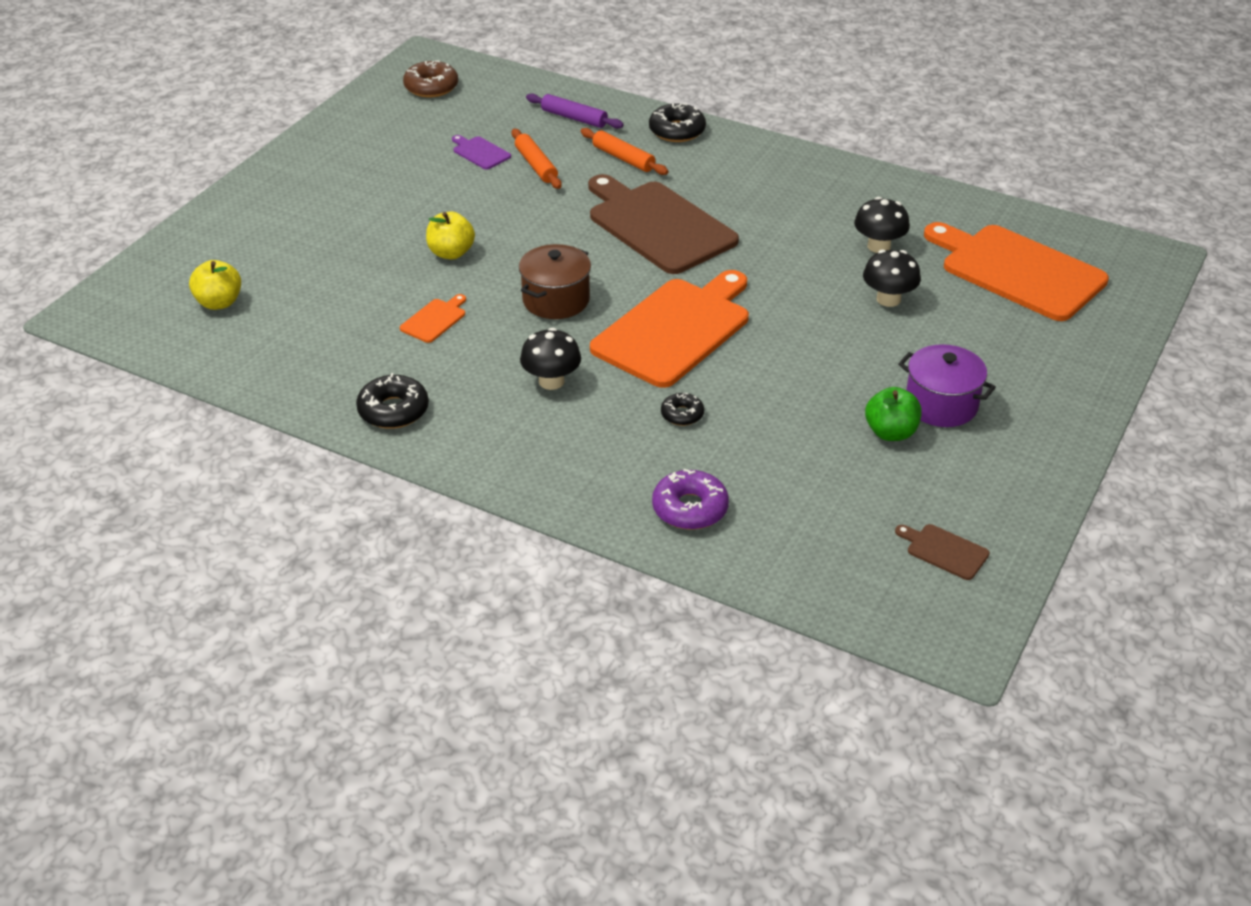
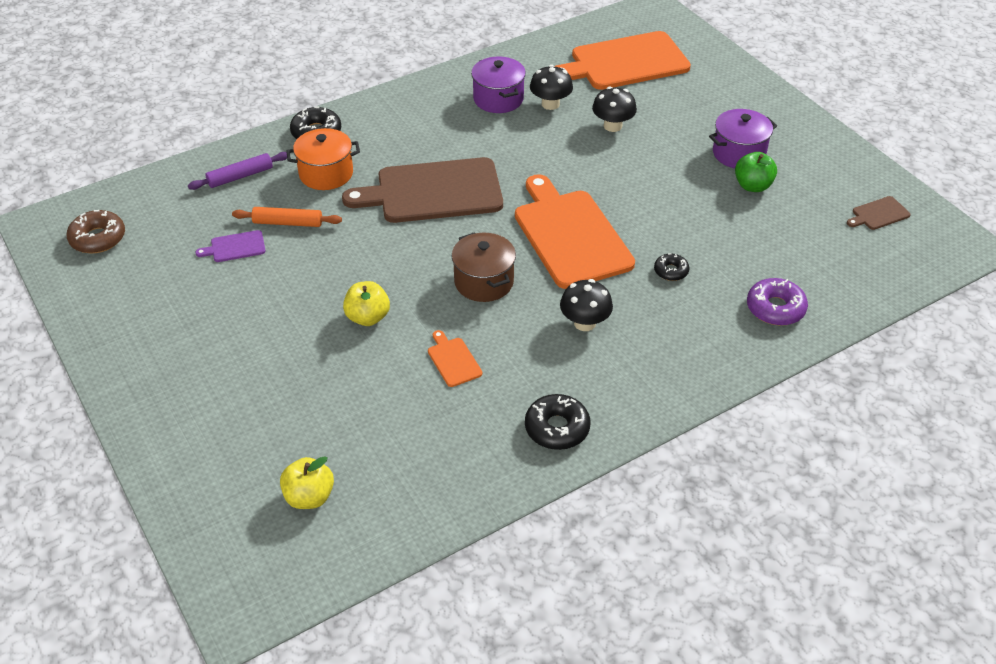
camera: 60 degrees left, 5 degrees up
(623, 158) = (326, 174): orange rolling pin -> orange pot
(848, 211) = (498, 99): none -> purple pot

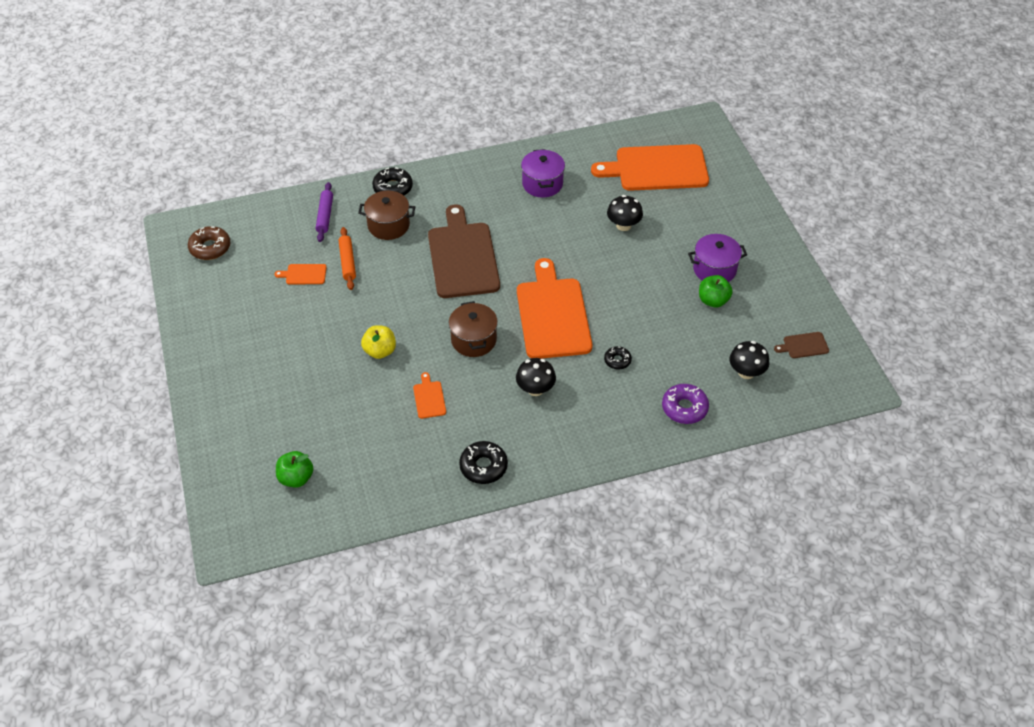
camera: 15 degrees right, 5 degrees up
(235, 247) = (304, 274): purple cutting board -> orange cutting board
(240, 176) = (325, 216): purple rolling pin -> purple rolling pin turned 75 degrees counterclockwise
(287, 223) = (347, 262): orange rolling pin -> orange rolling pin turned 60 degrees clockwise
(309, 497) = (296, 478): yellow apple -> green apple
(326, 174) = (388, 225): orange pot -> brown pot
(433, 191) = (463, 256): brown cutting board -> brown cutting board turned 75 degrees clockwise
(550, 104) = (582, 196): black mushroom -> black mushroom (746, 372)

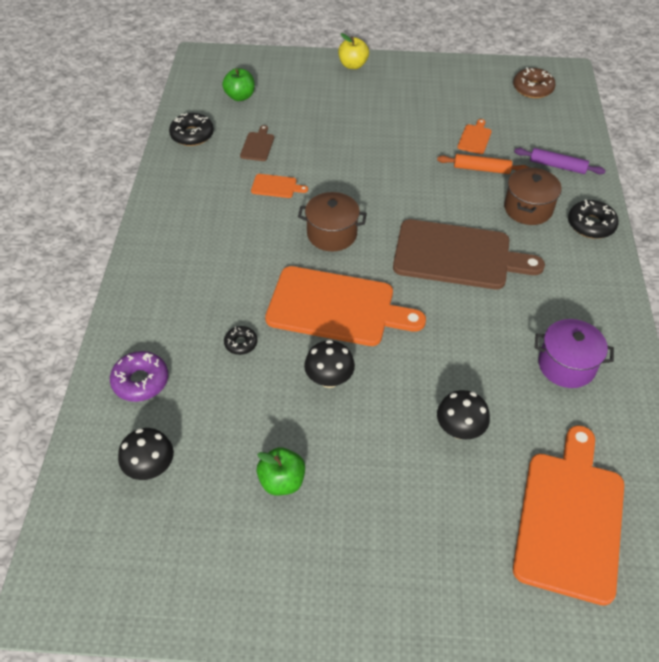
camera: 110 degrees right, 0 degrees up
(380, 351) = (351, 167): yellow apple -> yellow apple (353, 65)
(483, 466) = (177, 203): black donut -> black donut (192, 135)
(535, 389) = (242, 263): black mushroom -> black mushroom (329, 379)
(714, 269) = (336, 508): purple pot -> none
(803, 345) = (151, 560): brown cutting board -> brown cutting board (258, 145)

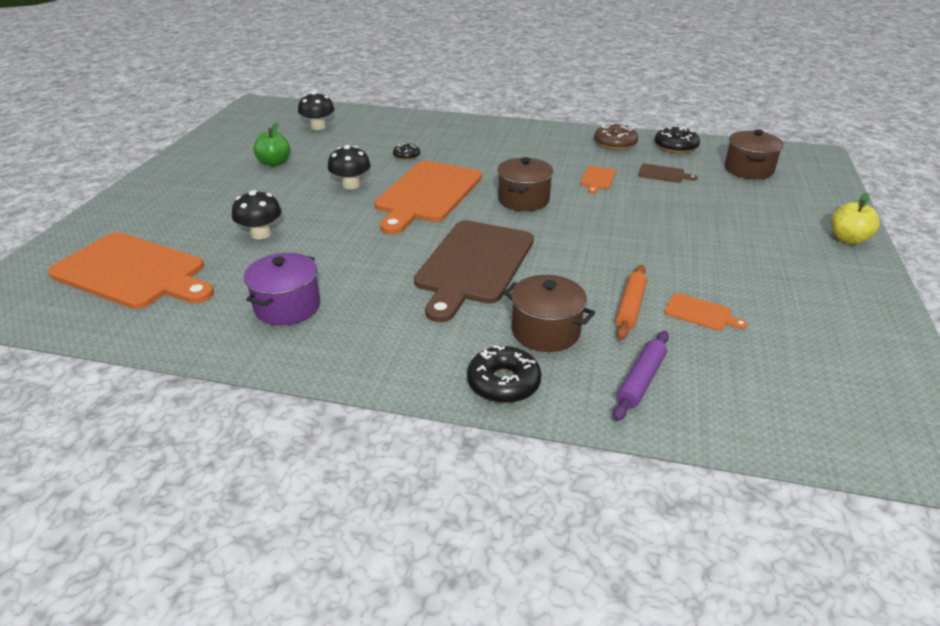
camera: 100 degrees right, 15 degrees down
(140, 381) = (390, 125): purple donut -> none
(240, 96) = (748, 169): green apple -> brown pot
(532, 89) = (861, 400): brown donut -> brown donut (615, 143)

